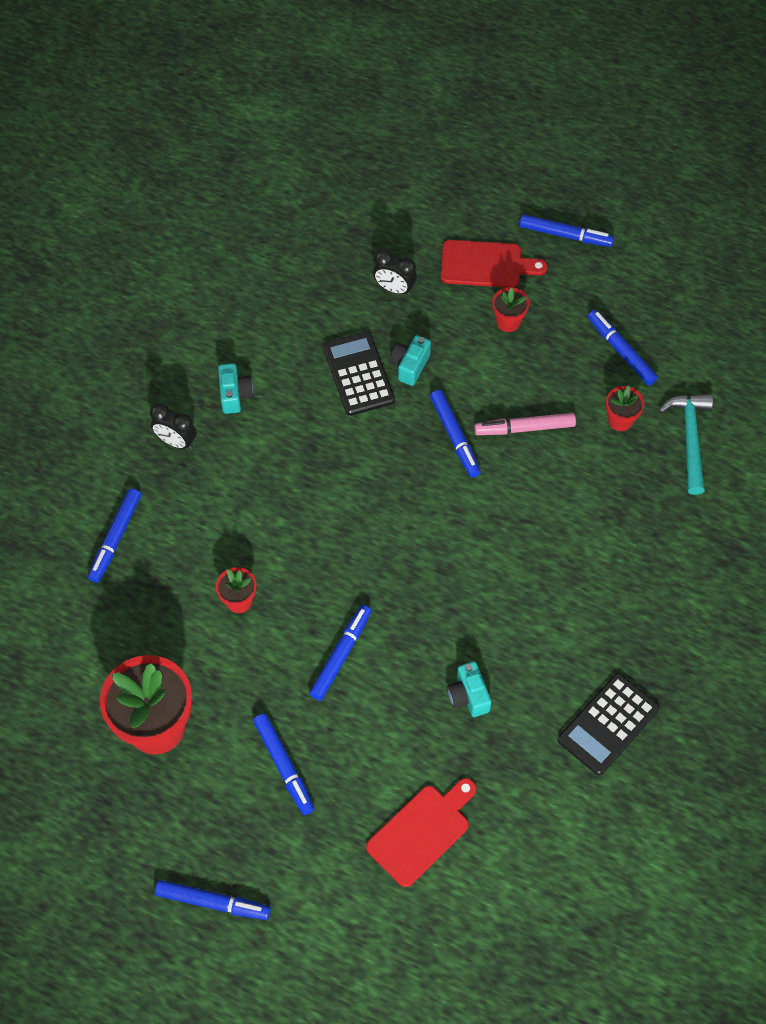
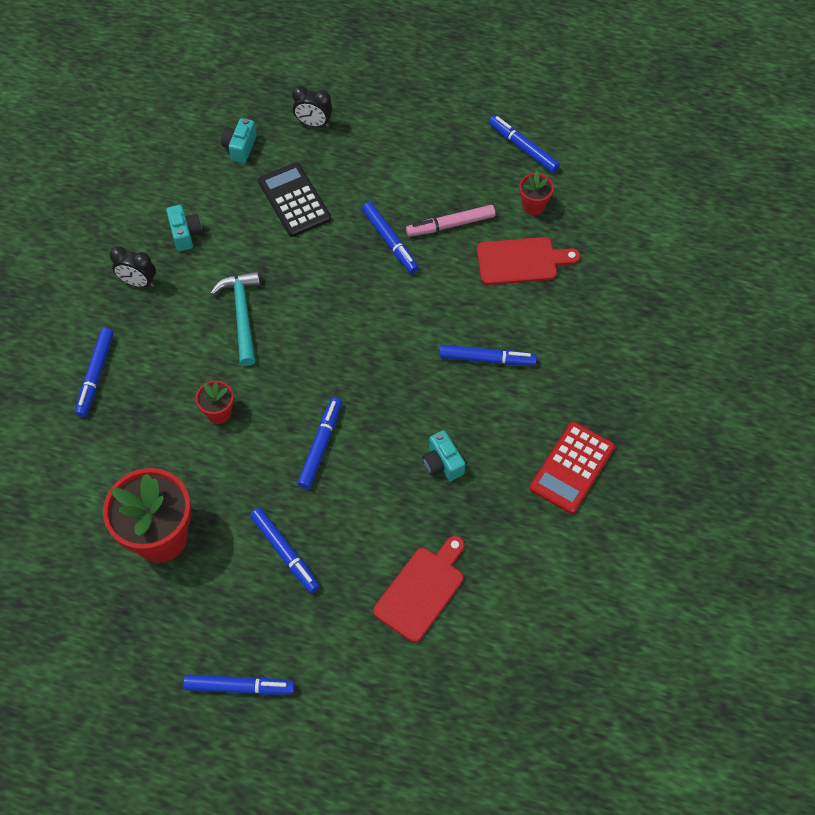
camera: 10 degrees left, 0 degrees up
(410, 366) = (339, 187): turquoise camera -> turquoise camera (240, 147)
(486, 264) = (391, 92): red cutting board -> red cutting board (521, 261)
(508, 322) = (419, 137): red flower pot -> none
(565, 235) = (456, 58): blue marker -> blue marker (487, 359)
(608, 724) = (572, 468): black calculator -> red calculator
(690, 439) = (597, 213): turquoise hammer -> turquoise hammer (242, 315)

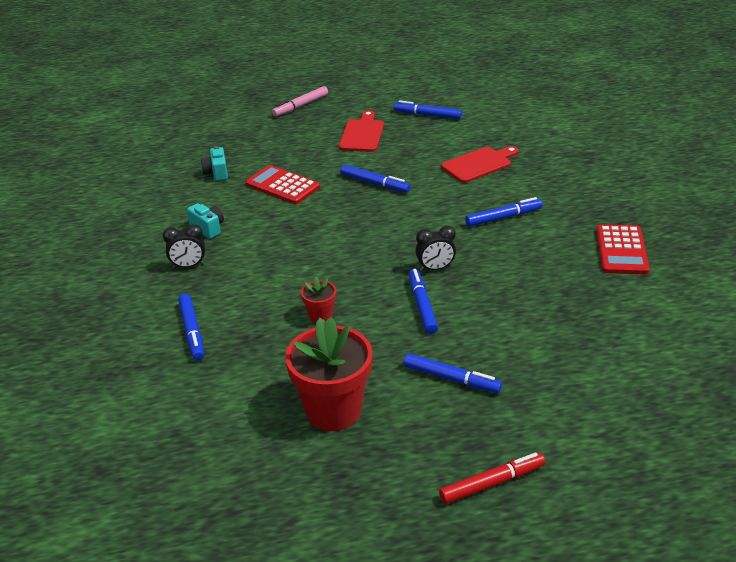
camera: 25 degrees left, 25 degrees down
(240, 687) = (492, 483): blue marker -> red marker
(242, 315) = (292, 256): turquoise hammer -> none
(294, 200) = (282, 186): black calculator -> red calculator
(314, 123) = (264, 146): black clock -> black clock (435, 268)
(422, 590) = (583, 358): red cutting board -> red cutting board (362, 134)
(442, 463) = (526, 281): turquoise camera -> none
(450, 225) = (411, 163): pink marker -> pink marker (300, 106)
(533, 206) = (461, 137): red flower pot -> none

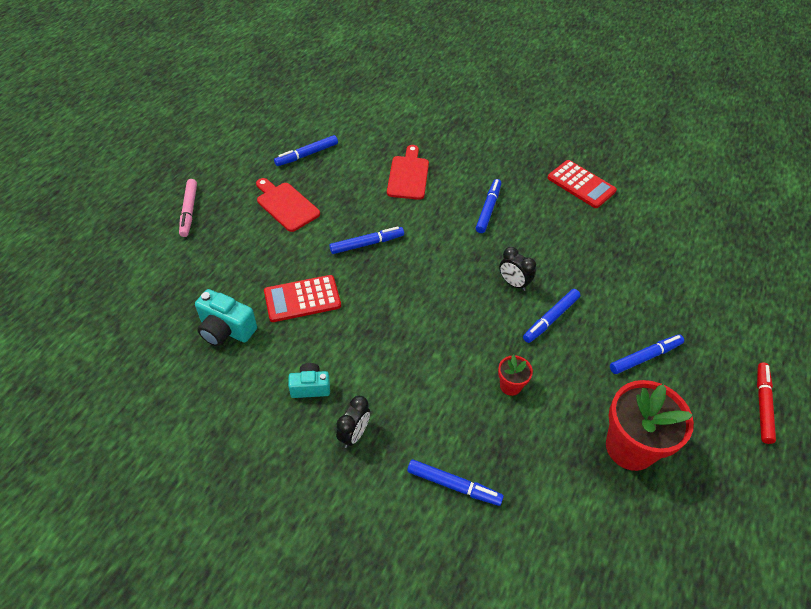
camera: 55 degrees left, 15 degrees up
(216, 173) = (226, 330): turquoise camera -> turquoise camera, size x1.51
(422, 305) = (550, 319): blue marker -> blue marker turned 75 degrees counterclockwise
(435, 268) = (513, 283): black clock -> black clock turned 105 degrees clockwise

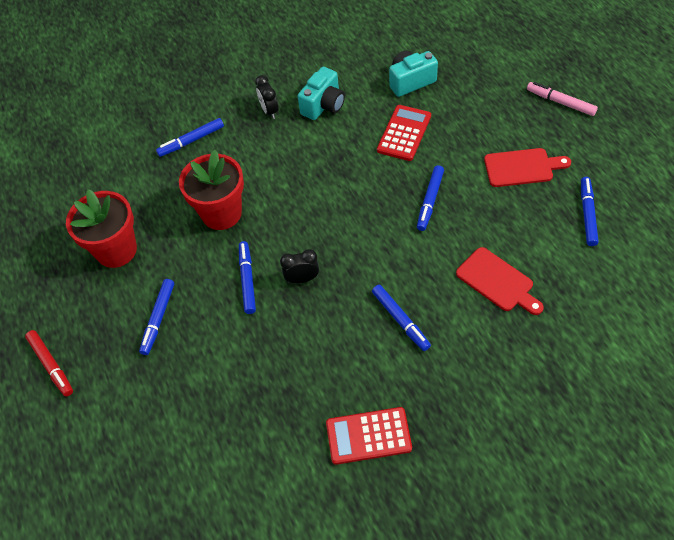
camera: 135 degrees right, 5 degrees up
(310, 387) = (323, 105): turquoise camera -> turquoise camera, size x1.51
(510, 386) = (221, 213): red flower pot -> red flower pot, size x2.12

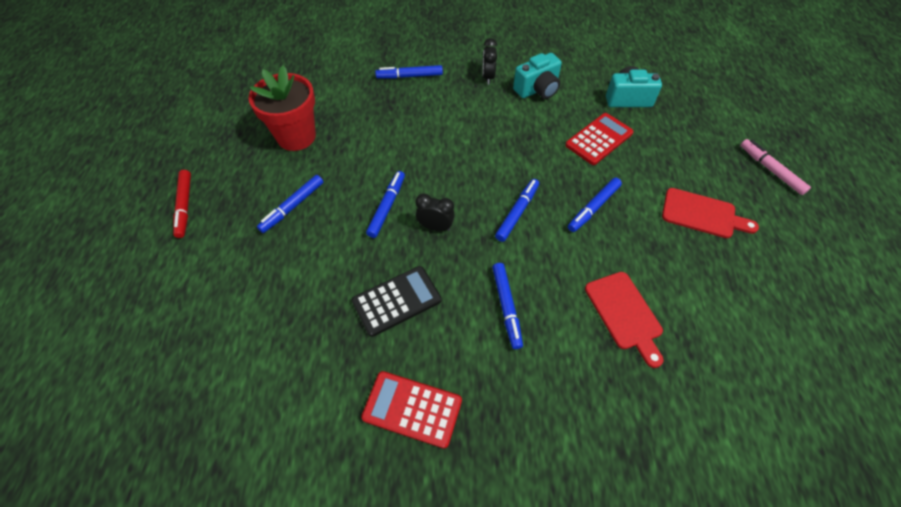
camera: 20 degrees right, 0 degrees up
(221, 213) = (399, 142): red flower pot -> none
(305, 358) = (396, 301): none -> black calculator
(587, 214) = (754, 288): blue marker -> blue marker (517, 213)

